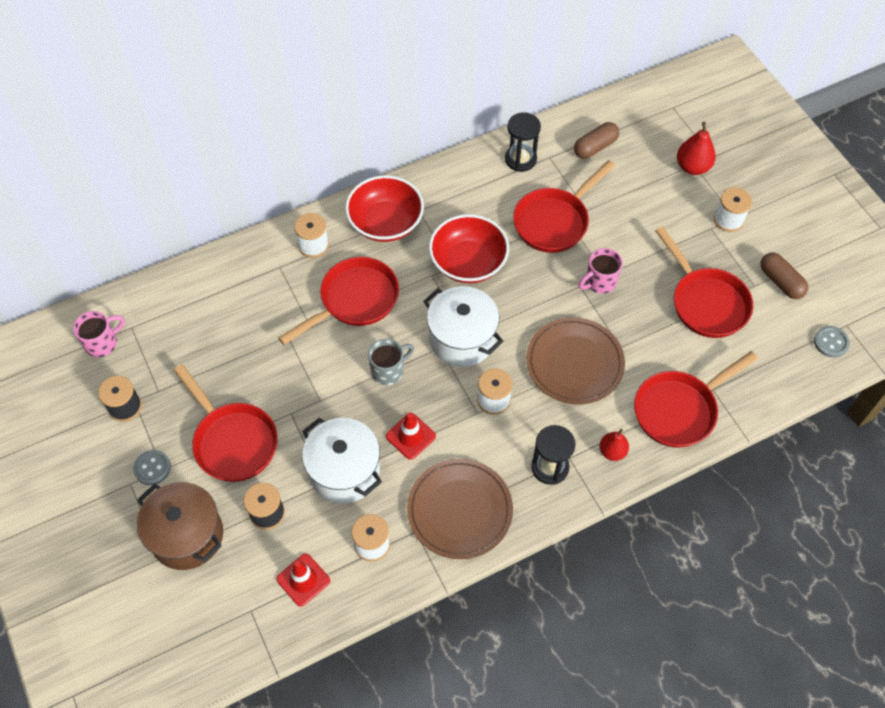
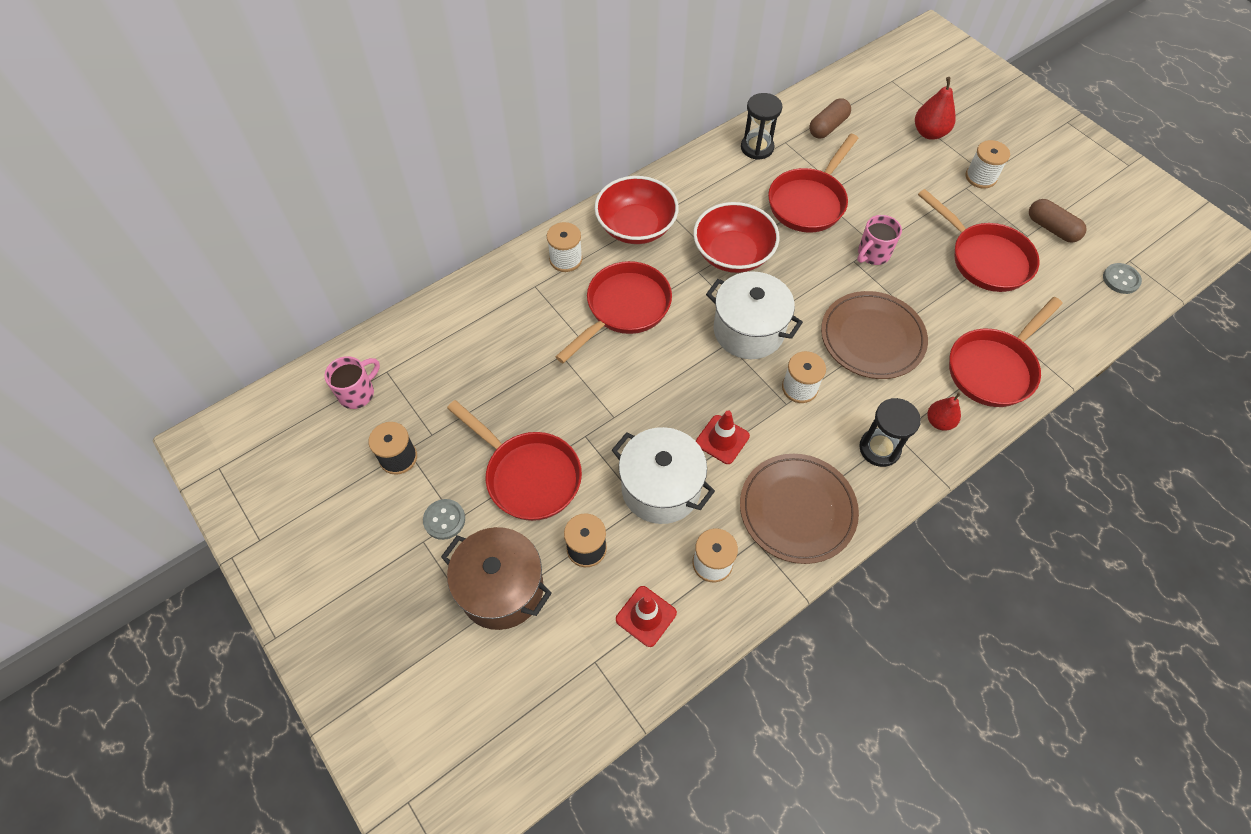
camera: 10 degrees left, 0 degrees up
(388, 370) = (680, 375): grey mug -> none

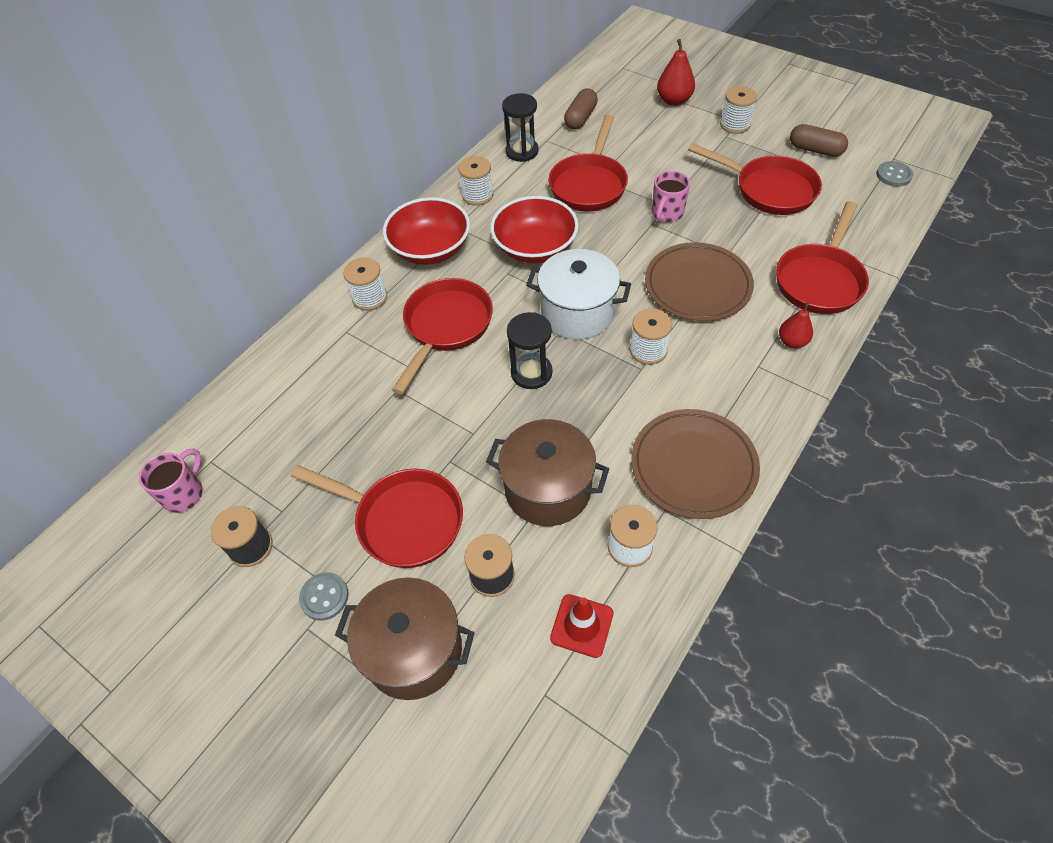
camera: 15 degrees left, 5 degrees down
(660, 488) = (548, 488): white pot -> brown pot
(698, 183) = (477, 195): none -> white spool
(722, 439) = (592, 421): red traffic cone -> none
(879, 448) = (747, 383): black hourglass -> black hourglass (531, 373)

